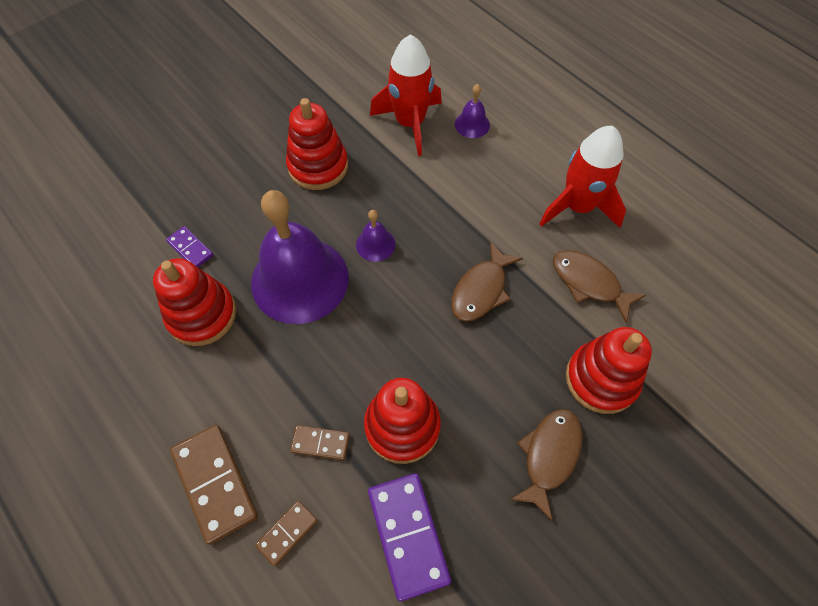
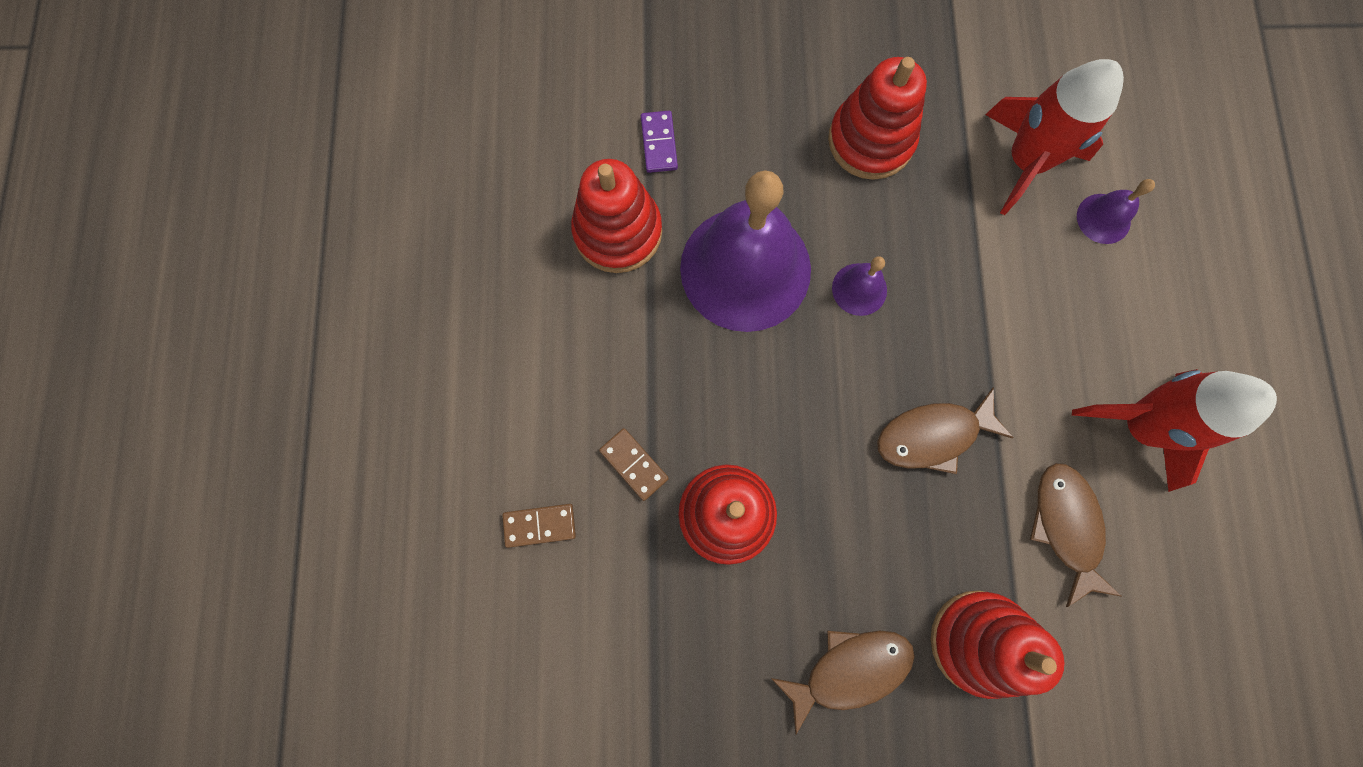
camera: 40 degrees right, 15 degrees up
(215, 483) = (509, 422): brown domino -> none
(408, 535) = (646, 624): purple domino -> none

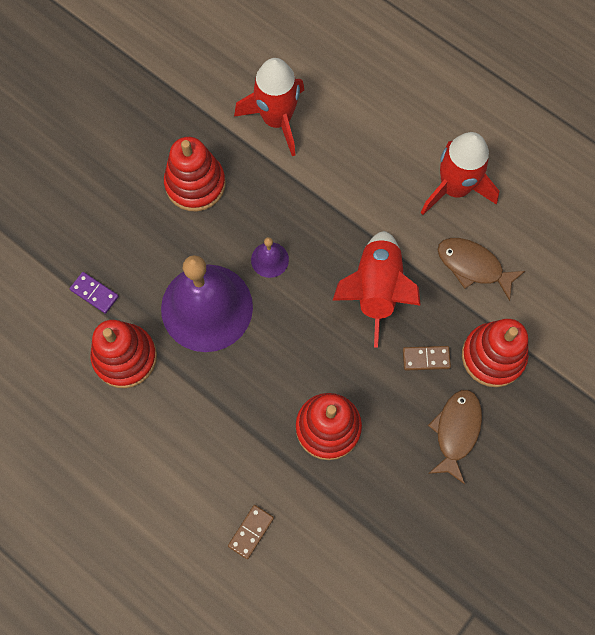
camera: 50 degrees left, 5 degrees down
(634, 464) = (261, 454): brown domino -> brown domino (426, 358)
(933, 435) = (376, 289): brown fish -> red rocket
(1103, 218) = (339, 110): purple bell -> none

